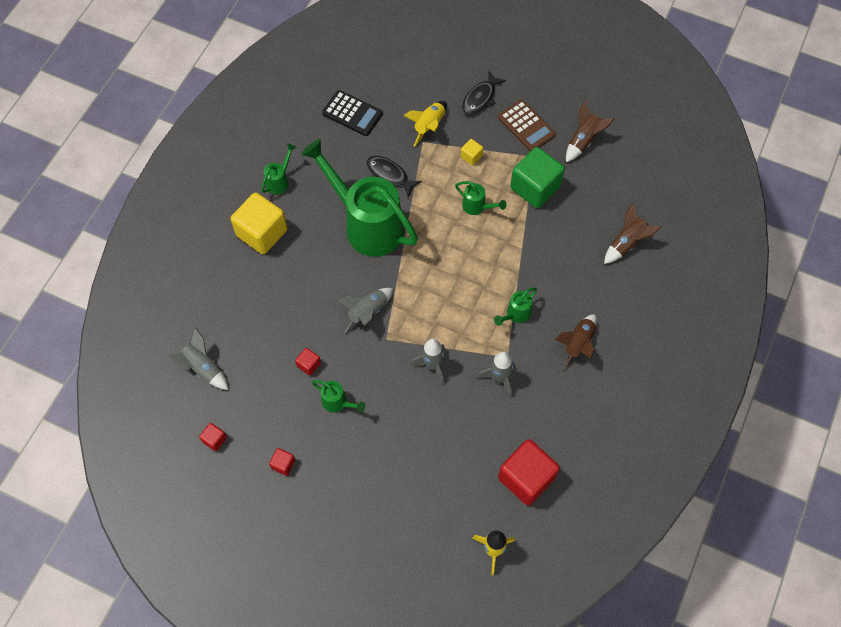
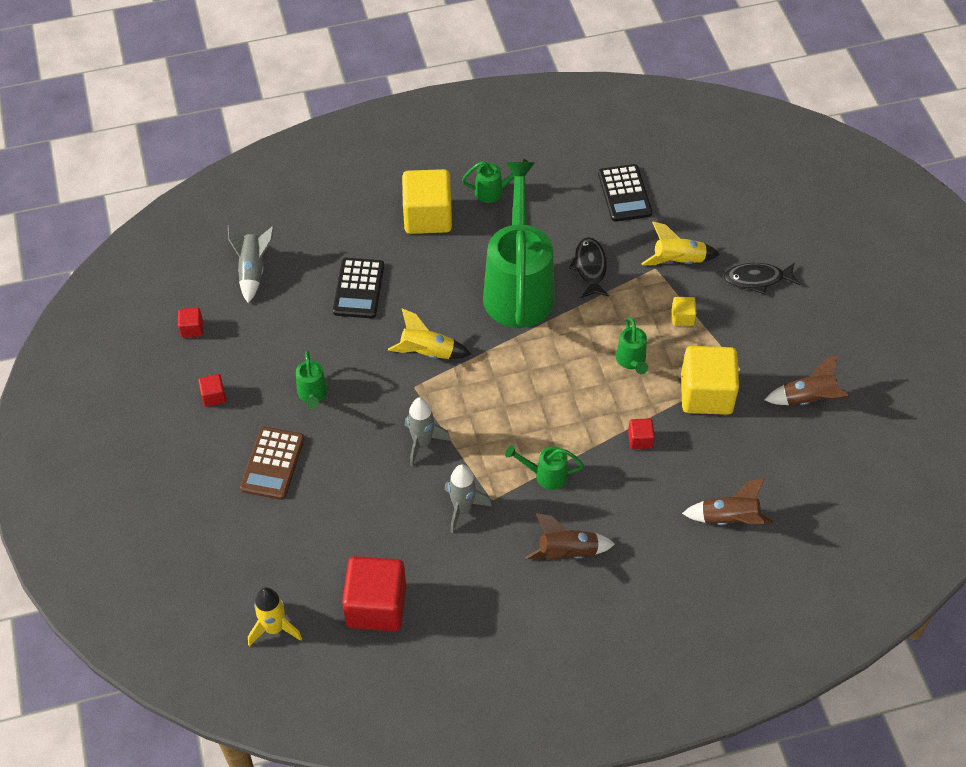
camera: 50 degrees right, 10 degrees down
(280, 315) = (358, 289): none -> black calculator
(309, 365) = (329, 346): red cube -> red cube (640, 440)
(368, 312) = (427, 353): grey rocket -> yellow rocket
(526, 126) = (768, 339): brown calculator -> brown calculator (272, 463)
(535, 187) = (706, 394): green cube -> yellow cube

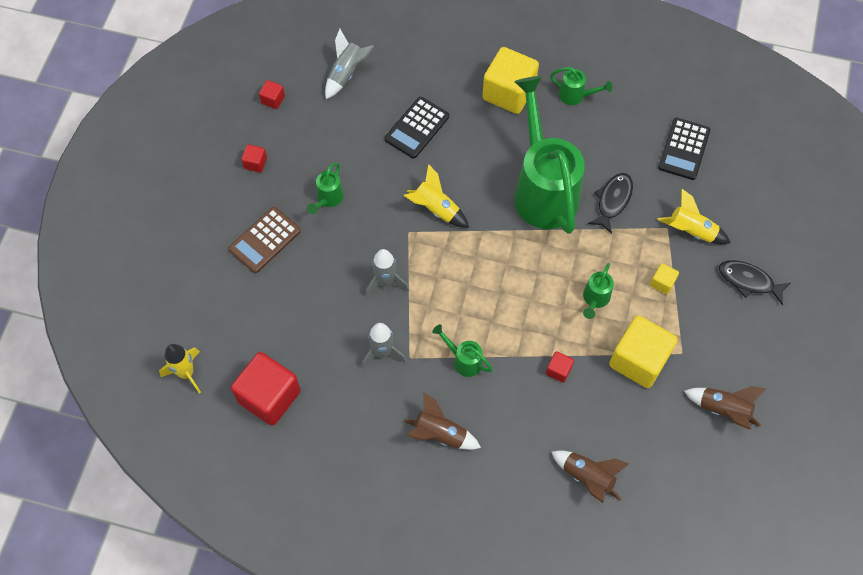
camera: 30 degrees right, 10 degrees up
(518, 288) = (543, 189): green watering can -> green watering can turned 45 degrees counterclockwise

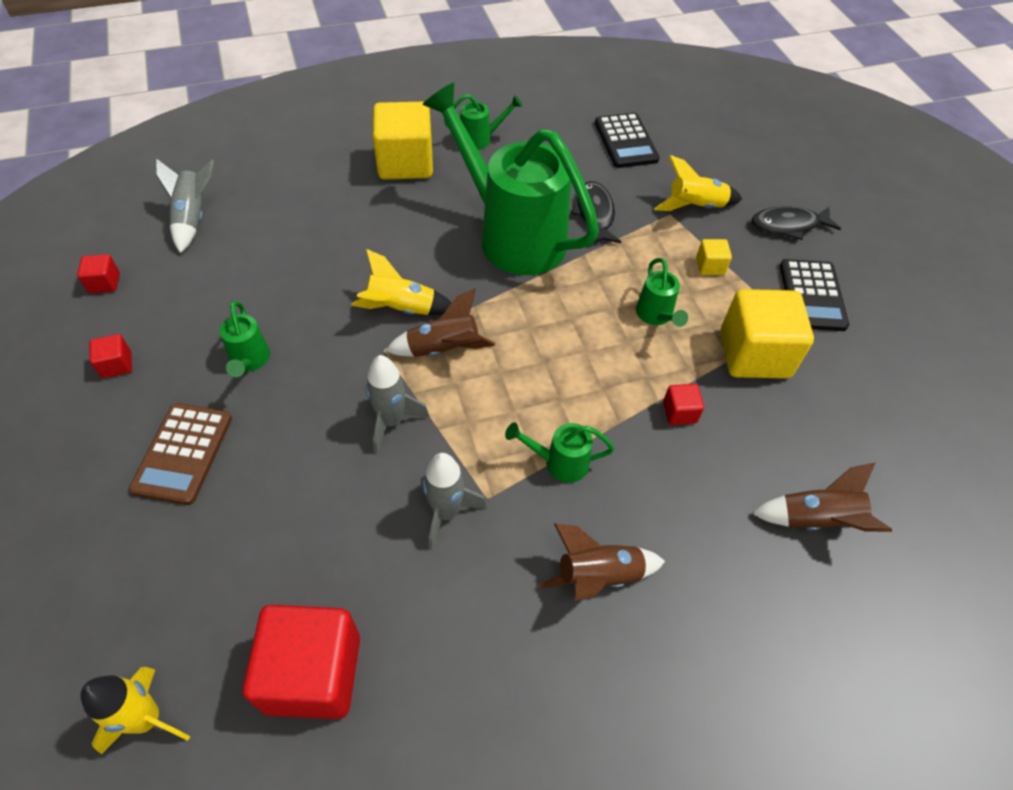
camera: 35 degrees left, 10 degrees down
(417, 128) = (320, 237): black calculator -> black calculator (812, 295)
(723, 410) = (881, 358): brown rocket -> brown rocket (443, 349)

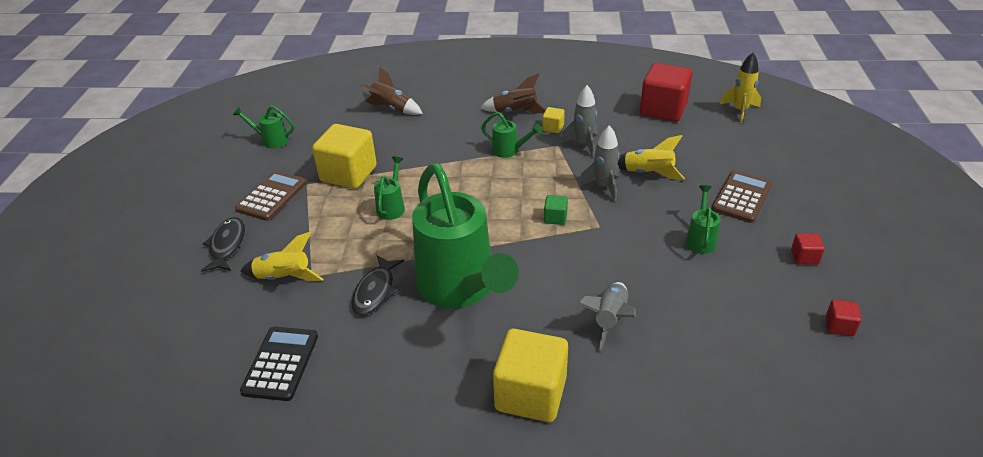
camera: 155 degrees left, 15 degrees down
(193, 218) = (768, 377): grey rocket -> grey rocket (609, 320)
(401, 309) = (578, 250): yellow rocket -> yellow rocket (648, 173)
(443, 349) = (555, 218): brown rocket -> green cube
(480, 139) = (433, 407): green watering can -> green watering can (271, 140)
(679, 412) = (422, 157): red cube -> none
(710, 266) = (321, 229): yellow cube -> yellow cube (553, 128)
(788, 225) = (227, 245): black fish -> black fish turned 105 degrees counterclockwise
(812, 295) = (272, 196): black calculator -> brown calculator

